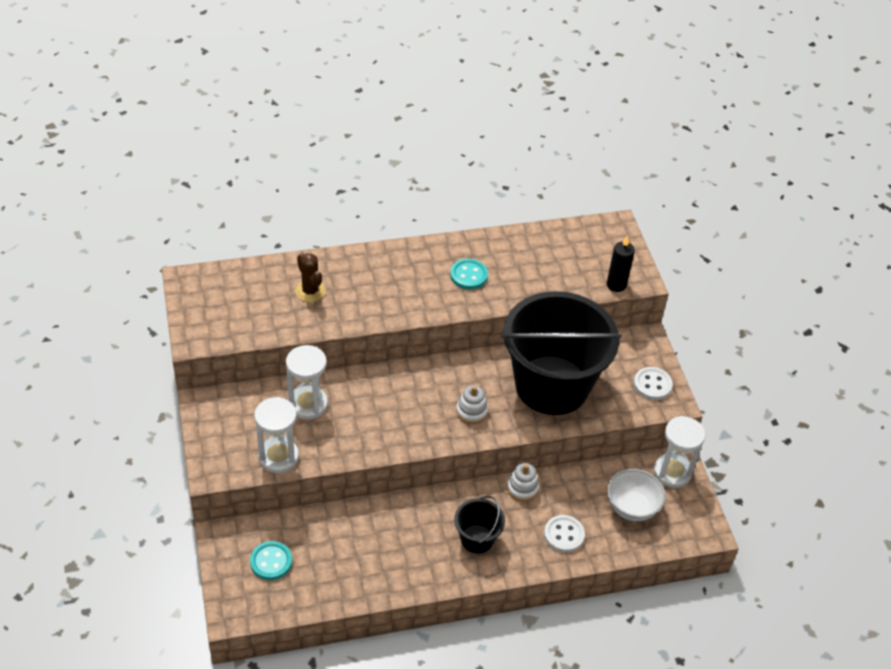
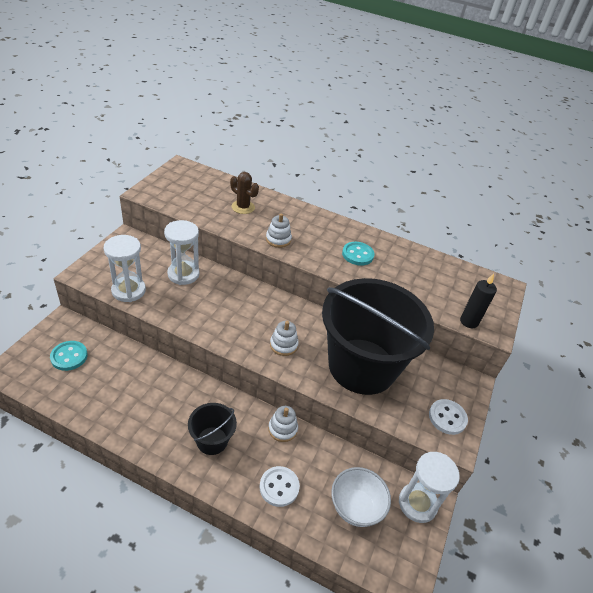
camera: 35 degrees right, 5 degrees down
(310, 291) = (243, 207): brown cactus -> brown cactus turned 60 degrees counterclockwise
(383, 307) = (278, 239): none -> white stacking toy

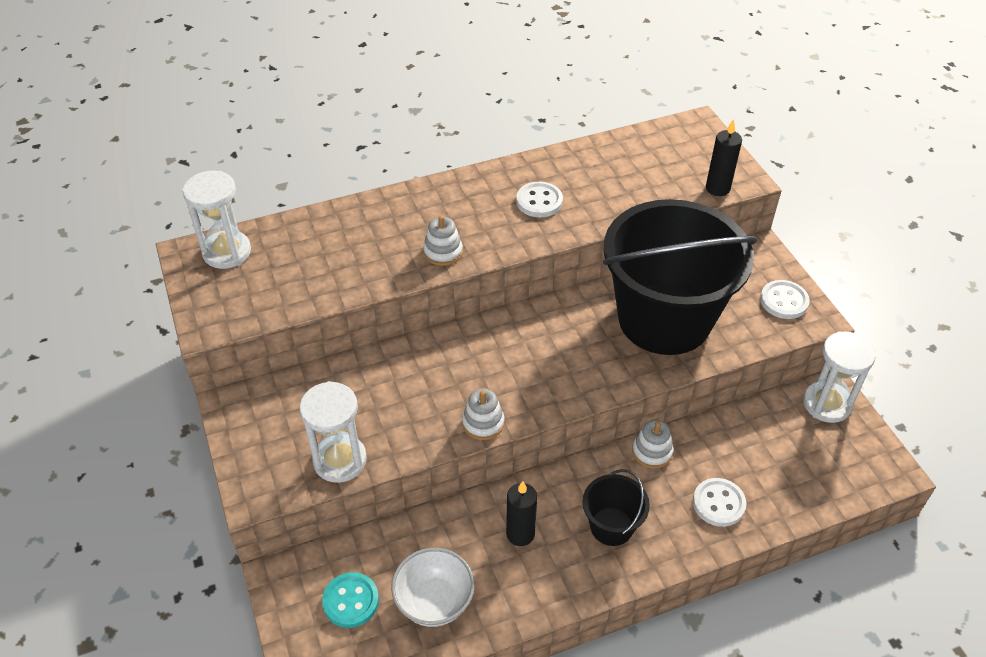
camera: 40 degrees left, 5 degrees up
(169, 401) = (520, 534): none -> black candle
(183, 274) = (367, 387): white hourglass -> white hourglass (227, 252)
(243, 207) = (348, 245): brown cactus -> none
(283, 345) = (574, 365): white stacking toy -> white stacking toy (483, 423)
(355, 507) = (791, 455): white bowl -> white bowl (434, 602)
(357, 255) = (539, 201): turquoise button -> white button

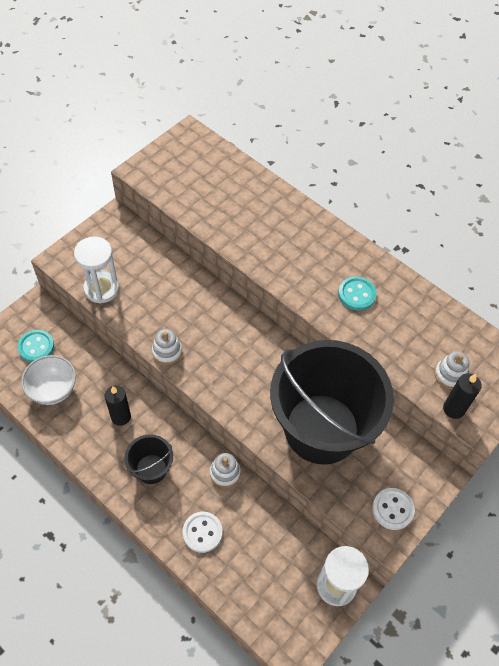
camera: 60 degrees right, 10 degrees up
(227, 252) = (201, 150): white hourglass -> none
(443, 252) = (270, 259): white stacking toy -> white stacking toy (450, 375)
(539, 201) = (356, 294): white button -> turquoise button

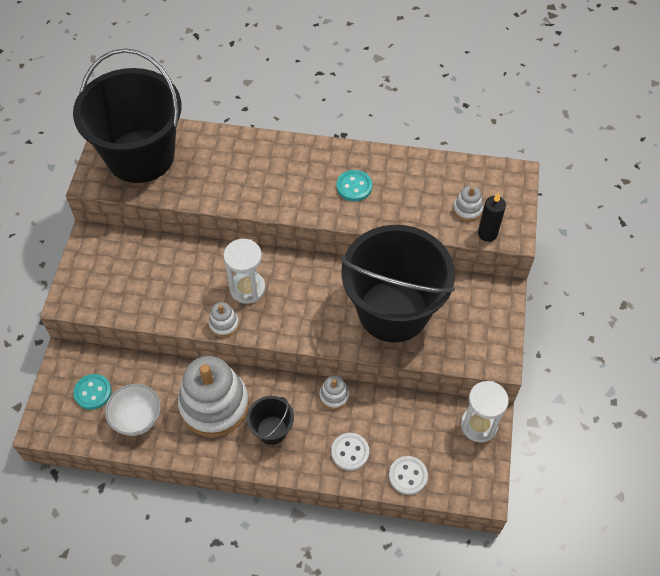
camera: 30 degrees left, 0 degrees up
(101, 289) = (125, 305): white hourglass -> white hourglass (247, 288)
(121, 417) = (214, 405): black candle -> white stacking toy
(193, 170) = (140, 156): none -> black bucket
(392, 509) = (487, 338): white button -> white button (408, 476)

